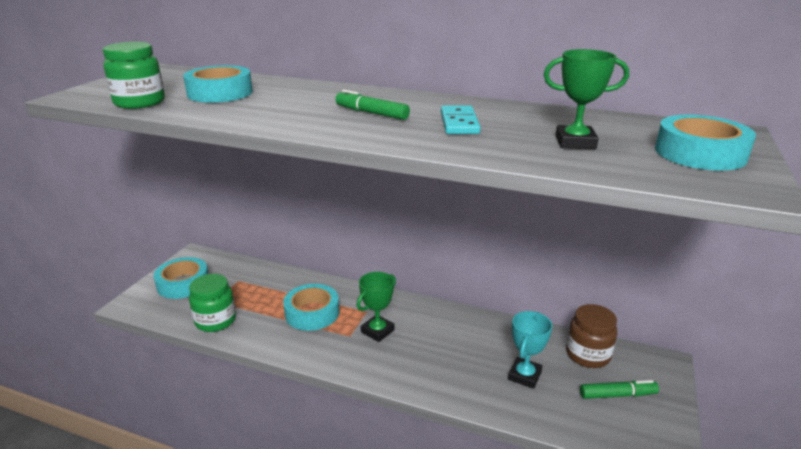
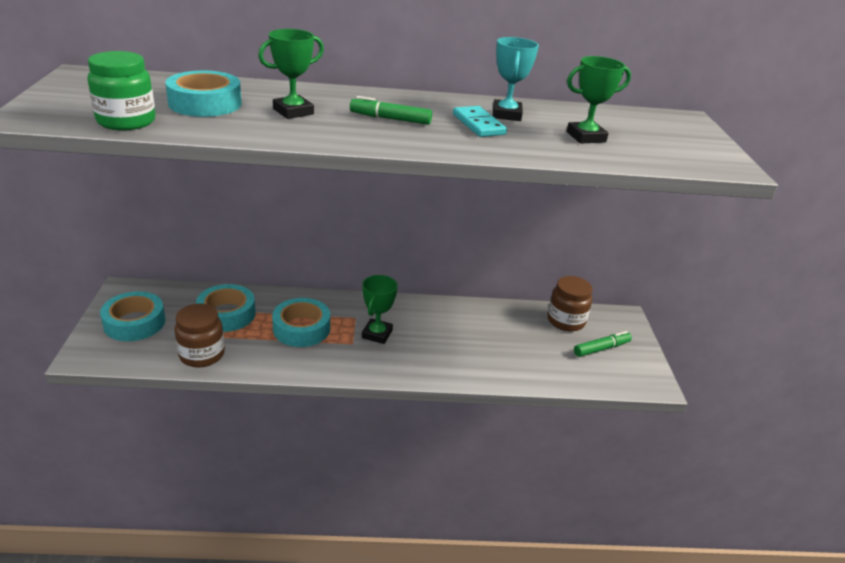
camera: 25 degrees left, 5 degrees up
(215, 321) = (202, 354): green jar -> brown jar
(287, 102) = (293, 112): none -> green trophy
(524, 375) = (525, 348): turquoise trophy -> turquoise trophy (506, 115)
(700, 153) = (678, 140): turquoise tape -> turquoise tape (226, 314)

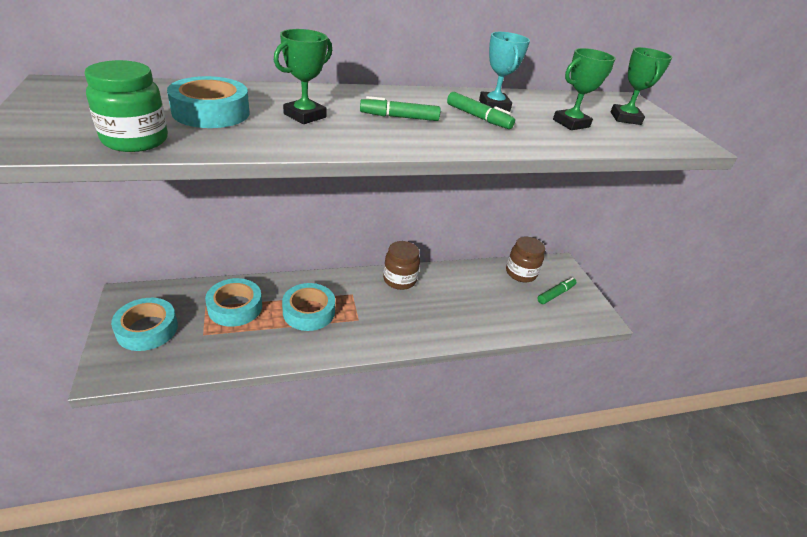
camera: 15 degrees left, 5 degrees up
(202, 354) = (224, 353): brown jar -> brown jar (399, 280)
(377, 334) = (376, 307): green trophy -> green trophy (625, 118)
(478, 124) = (478, 117): turquoise domino -> green marker

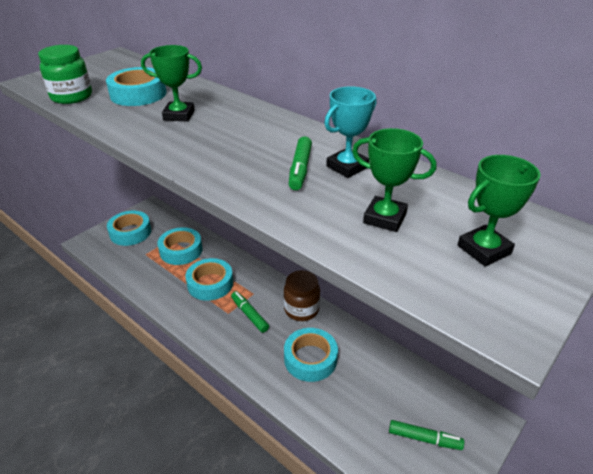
camera: 60 degrees right, 0 degrees up
(399, 117) = (236, 141): green marker -> green marker (249, 315)
(452, 303) = (310, 359): none -> turquoise tape
(520, 273) = (421, 390): brown jar -> none

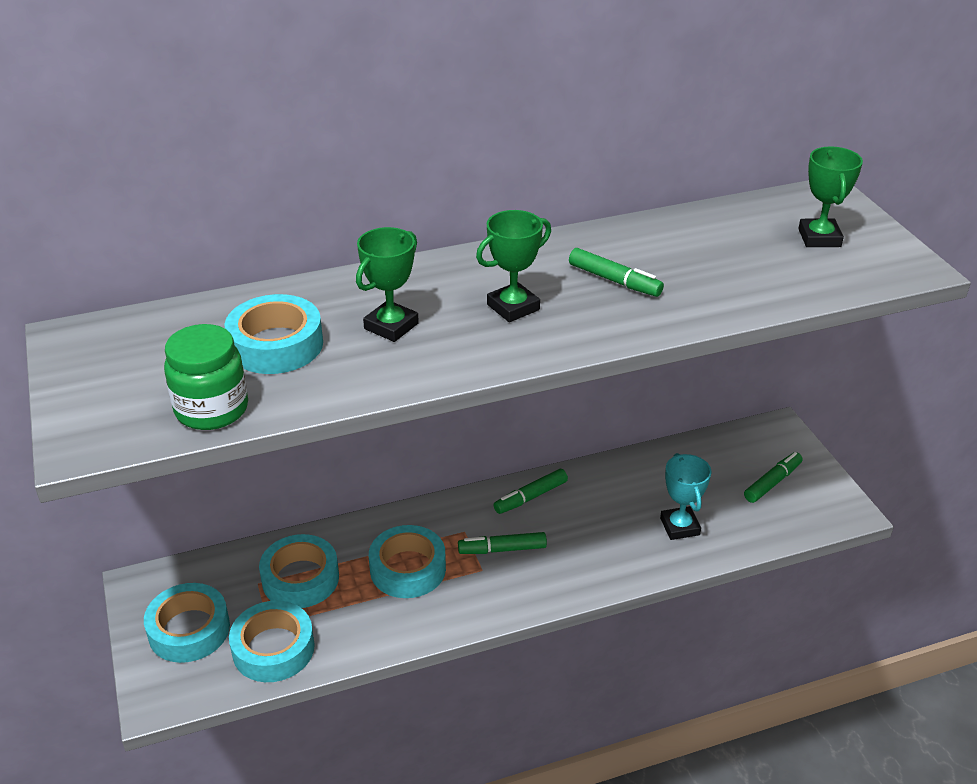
camera: 60 degrees left, 0 degrees up
(301, 309) = (530, 497): brown jar -> green marker
(310, 359) = (616, 522): turquoise tape -> turquoise tape (273, 648)
(347, 167) = (633, 252): turquoise trophy -> turquoise trophy (679, 526)
(384, 218) = (741, 265): green trophy -> green trophy (513, 307)

